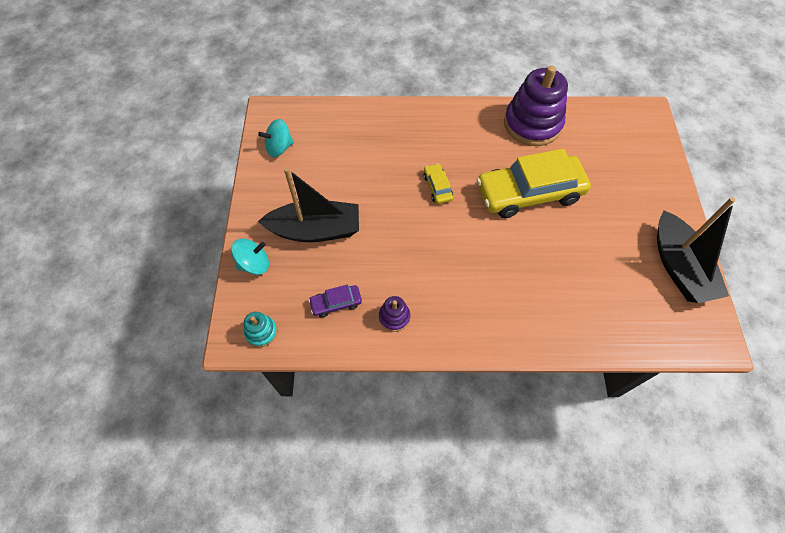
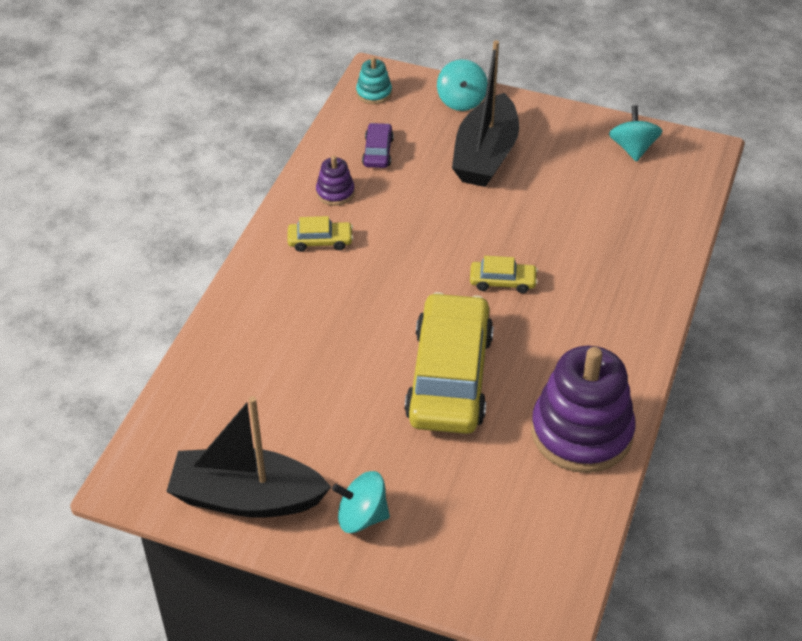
camera: 110 degrees right, 15 degrees down
(450, 308) = (320, 241): none -> yellow car
(650, 205) = (362, 517): none -> turquoise spinning top

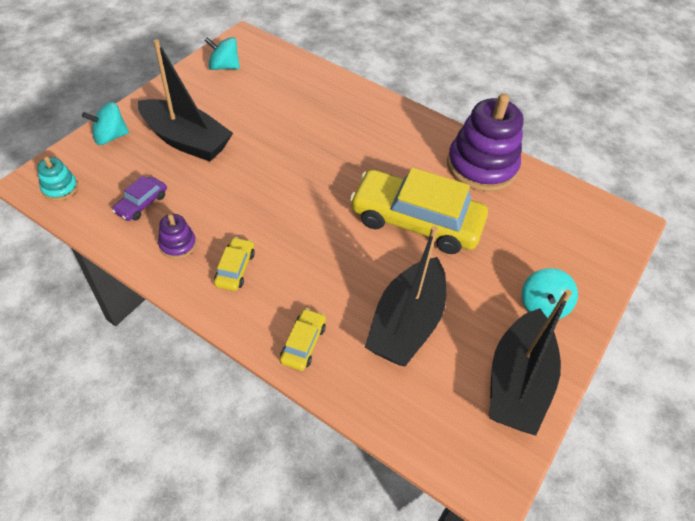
camera: 80 degrees left, 5 degrees up
(295, 390) = (406, 323): none -> black boat
(378, 152) = (141, 203): purple car -> purple car turned 75 degrees counterclockwise
(461, 100) = (110, 137): turquoise spinning top -> turquoise spinning top turned 150 degrees clockwise
(502, 282) = (329, 167): yellow car -> yellow car (303, 343)

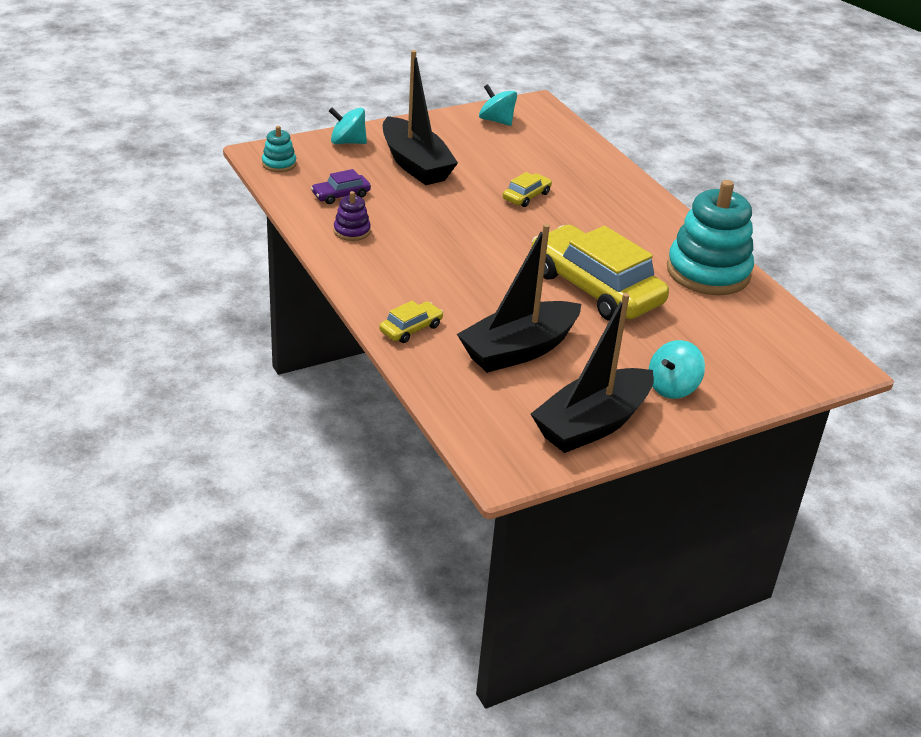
camera: 30 degrees right, 15 degrees down
(235, 268) = (390, 263): yellow car -> yellow car (526, 196)
(481, 166) = (708, 272): purple stacking toy -> turquoise stacking toy

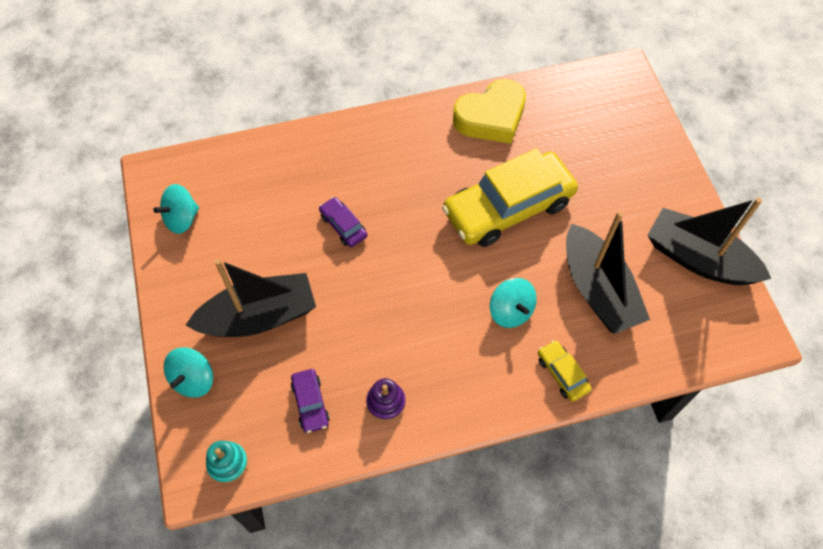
camera: 75 degrees left, 25 degrees up
(526, 196) = (343, 226): yellow car -> purple car
(592, 424) = (698, 259): black boat -> black boat turned 150 degrees clockwise
(672, 387) = (651, 190): turquoise spinning top -> turquoise spinning top (510, 311)
(708, 272) = (491, 117): turquoise stacking toy -> yellow heart

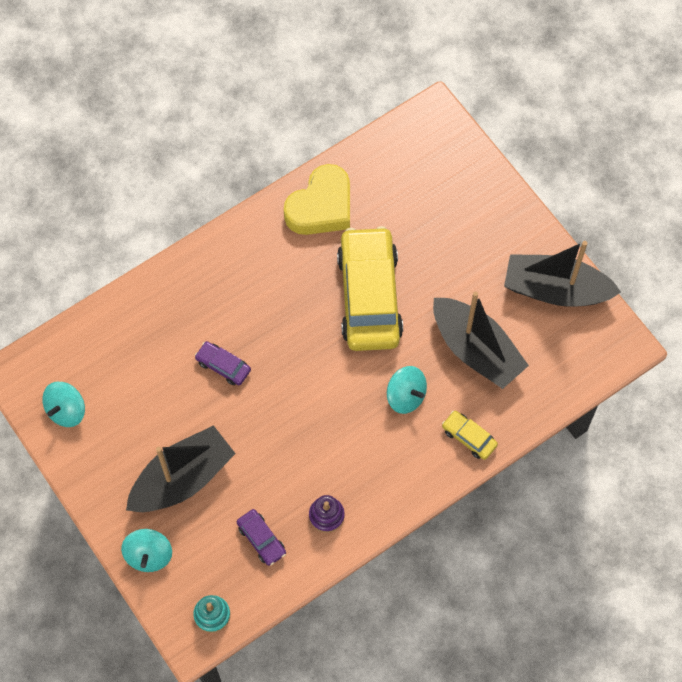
camera: 20 degrees left, 5 degrees up
(508, 207) = (369, 296): yellow car -> yellow car turned 135 degrees clockwise

